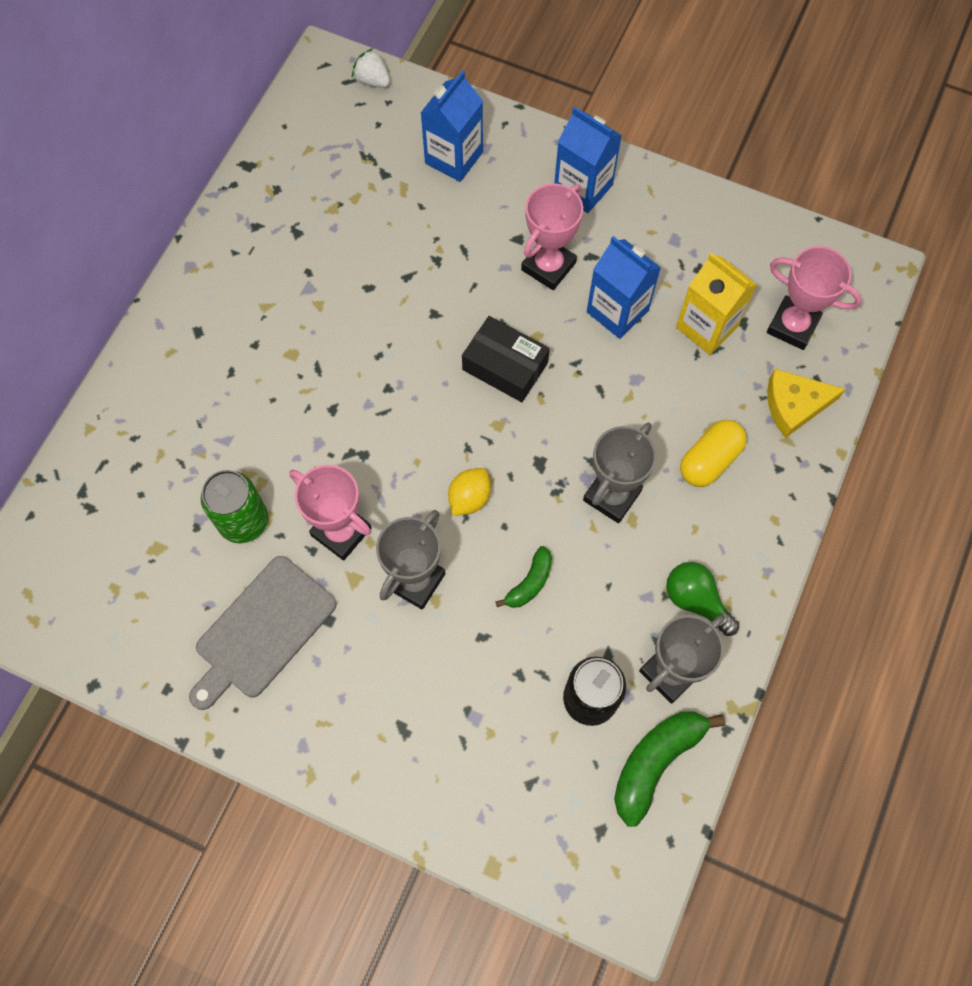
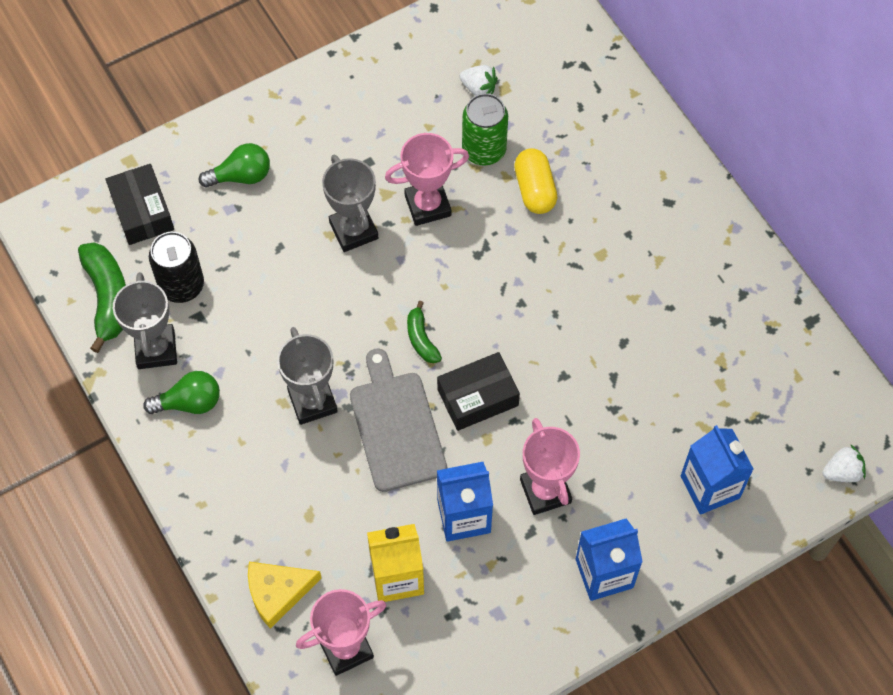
camera: 125 degrees right, 5 degrees down
(172, 573) = (478, 88): none -> white strawberry
(262, 631) = (393, 119): grey cutting board -> grey cutting board (396, 426)
(430, 734) = (241, 176): none -> green light bulb
(469, 498) = (387, 303): yellow lemon -> none
(529, 583) = (292, 301): green banana -> green banana (421, 339)
(540, 805) = (142, 211): none -> black box
(709, 460) = (284, 492): yellow capsule -> yellow capsule (535, 189)
(794, 405) = (277, 592): yellow cheese -> yellow cheese turned 135 degrees counterclockwise

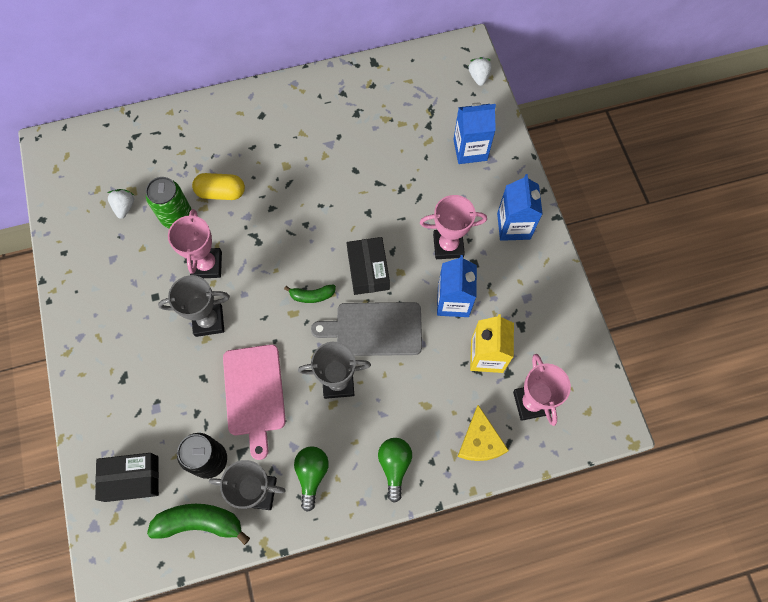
camera: 75 degrees left, 5 degrees up
(241, 176) = (130, 393): green light bulb -> green light bulb (394, 466)
(274, 310) = (254, 394): none -> pink cutting board
(478, 88) = (124, 207): white strawberry -> white strawberry turned 45 degrees counterclockwise

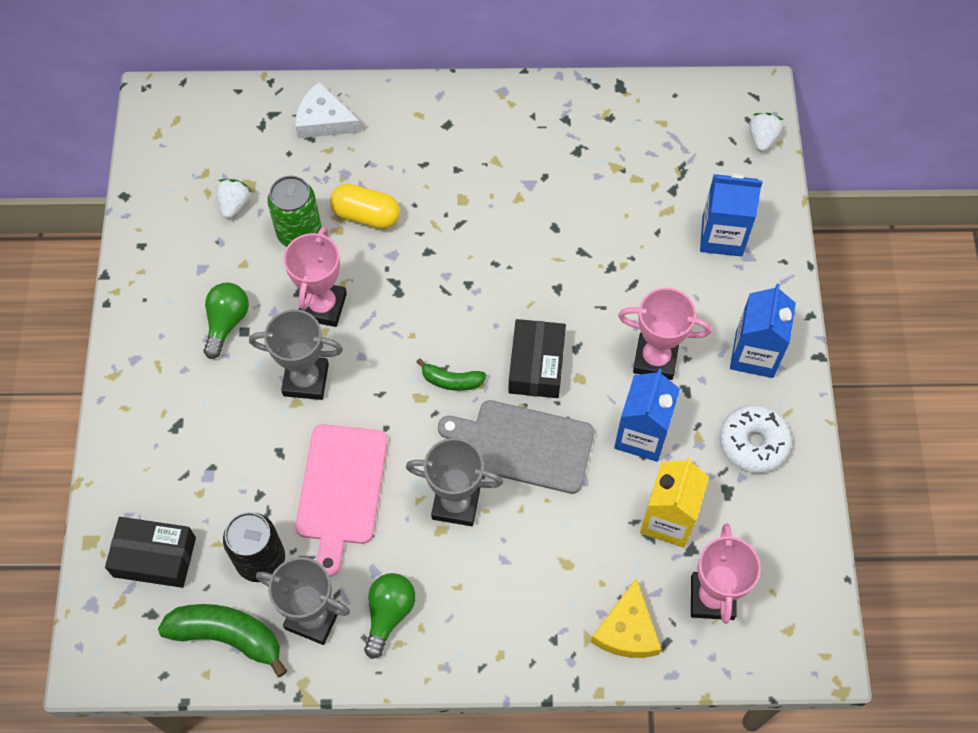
camera: 15 degrees right, 5 degrees down
(173, 132) = (324, 120): none -> white cheese
(394, 466) = (502, 632): green light bulb -> green light bulb (226, 323)
(529, 288) = (753, 443): none -> white donut

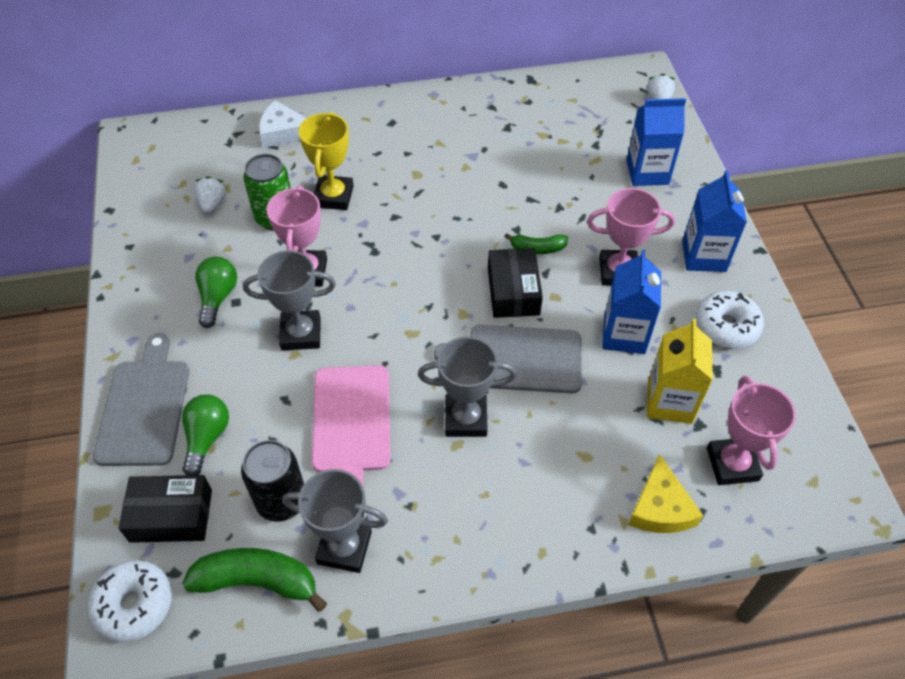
camera: 10 degrees left, 10 degrees down
(112, 638) = (134, 605): none -> white donut
(140, 437) = (144, 407): none -> grey cutting board
(366, 215) = (333, 196): yellow capsule -> yellow trophy
(389, 614) = (421, 531): green light bulb -> green light bulb (207, 438)
(451, 380) = (438, 315): green banana -> green banana (537, 248)

